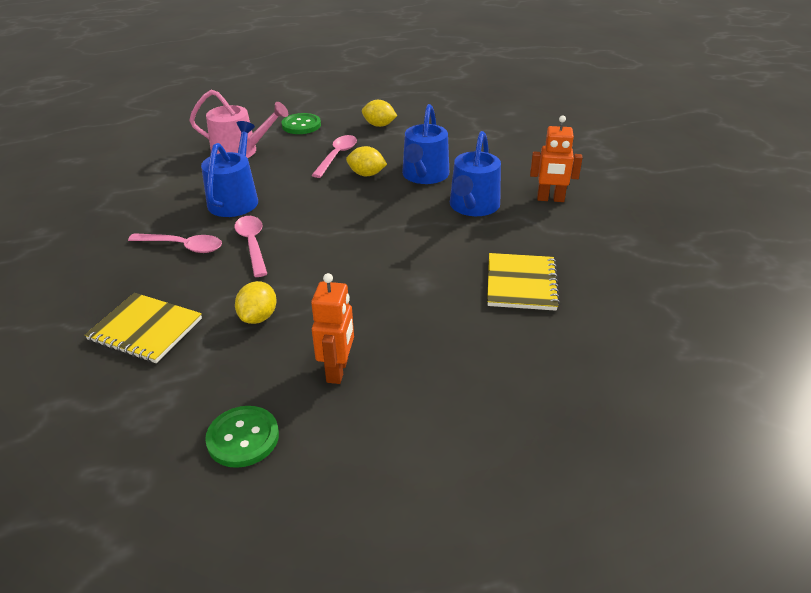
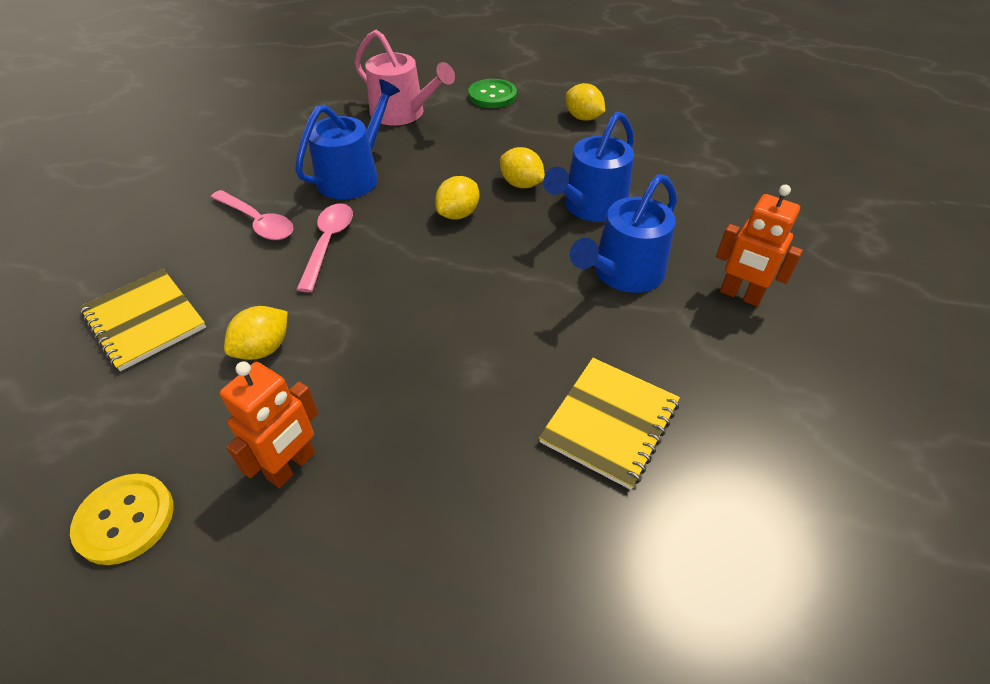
camera: 25 degrees right, 10 degrees up
(243, 438) = (125, 519): green button -> yellow button
(336, 202) = (458, 214): none -> yellow lemon
(337, 156) = (504, 149): pink spoon -> none

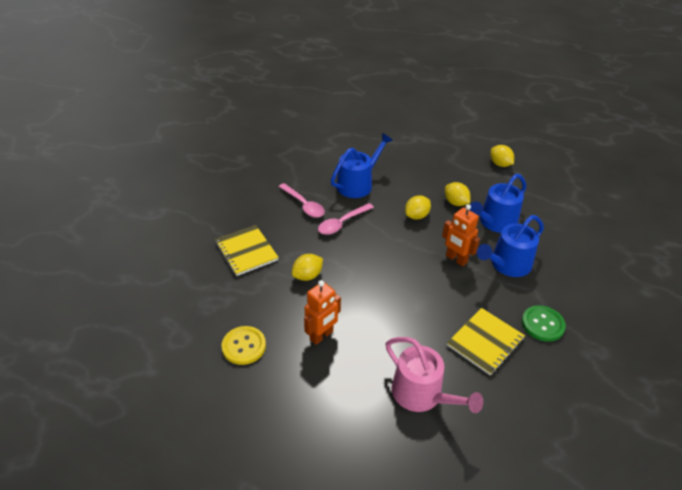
camera: 10 degrees right, 5 degrees down
(328, 244) = (342, 223): pink spoon -> pink spoon turned 150 degrees counterclockwise
(402, 113) = (389, 147): pink watering can -> pink watering can (422, 394)
(492, 95) = (445, 142): green button -> green button (542, 324)
(740, 295) = (572, 287): orange robot -> orange robot (456, 259)

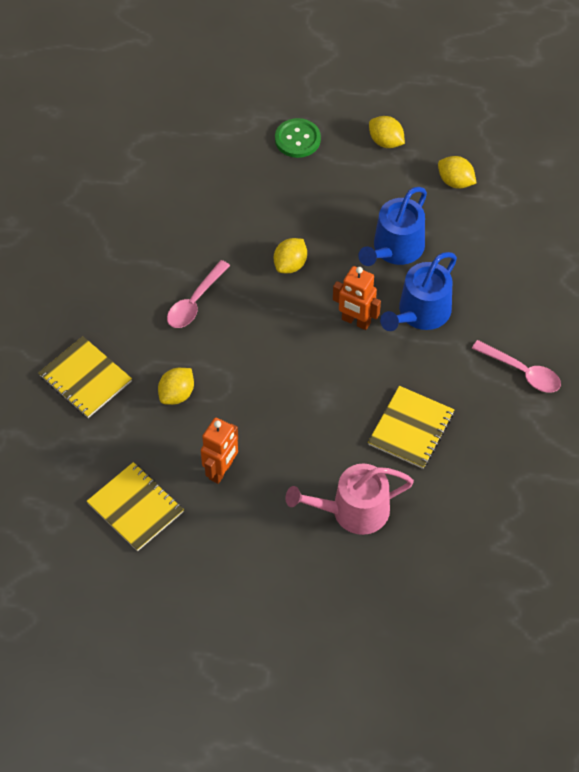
camera: 15 degrees left, 15 degrees up
(244, 346) = (135, 508): yellow button -> yellow notebook
(304, 205) = (133, 284): pink spoon -> pink spoon (522, 372)
(358, 184) = (196, 229): blue watering can -> none
(422, 394) = (353, 511): pink watering can -> pink watering can turned 135 degrees clockwise
(455, 203) = (337, 228): yellow lemon -> yellow lemon (455, 181)
(542, 324) = (473, 388): green button -> green button (297, 139)

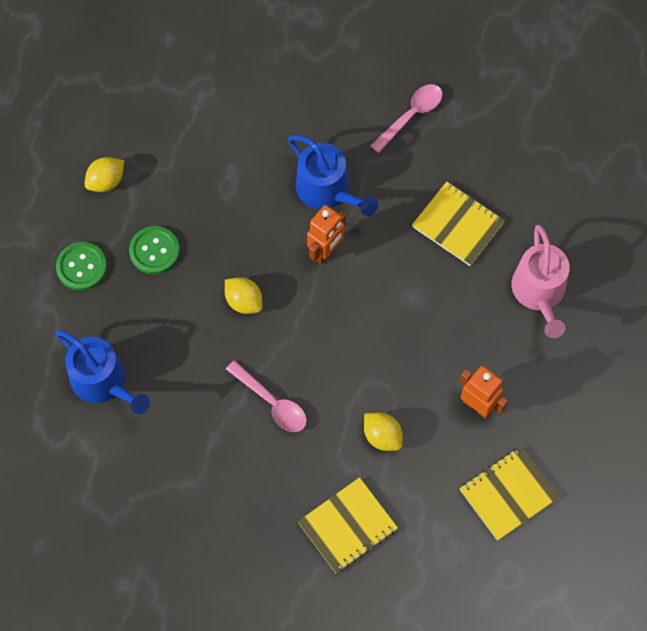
camera: 80 degrees left, 10 degrees up
(325, 189) = (154, 251): none -> green button
(395, 249) = (245, 199): blue watering can -> blue watering can (103, 382)
(455, 181) = (174, 126): yellow lemon -> none

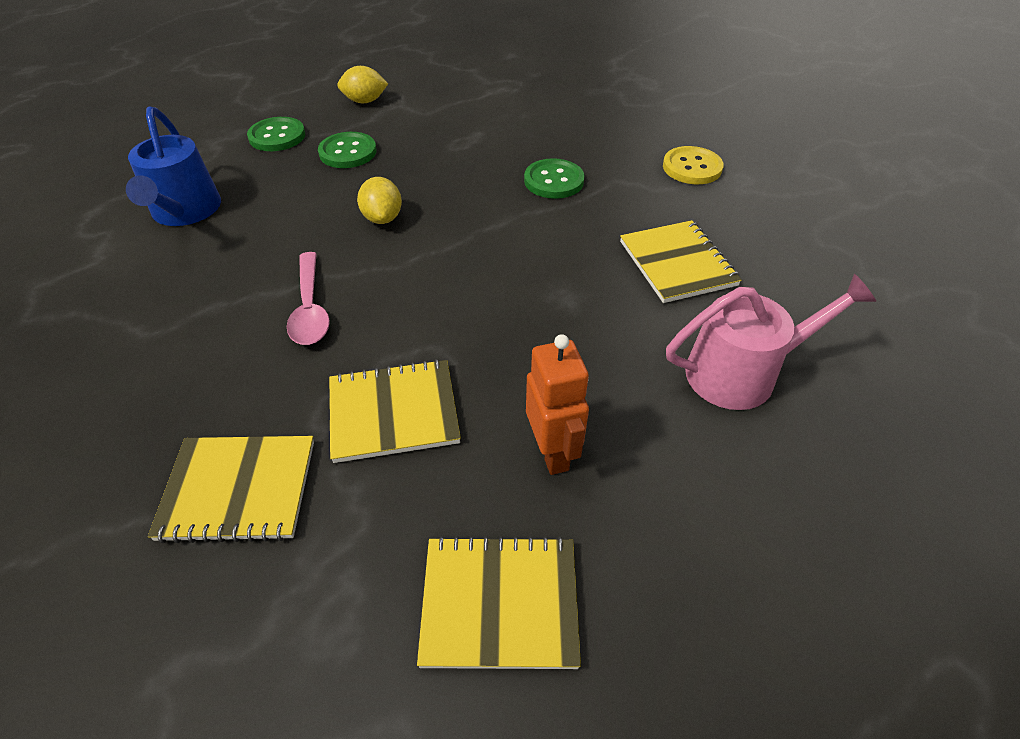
camera: 35 degrees right, 20 degrees down
(326, 251) = (506, 220): orange robot -> none
(327, 190) = (554, 181): blue watering can -> green button
(382, 436) = (393, 412): yellow lemon -> yellow notebook
(411, 116) = (692, 167): pink spoon -> yellow button
(539, 292) = (741, 373): pink watering can -> pink watering can turned 135 degrees counterclockwise

